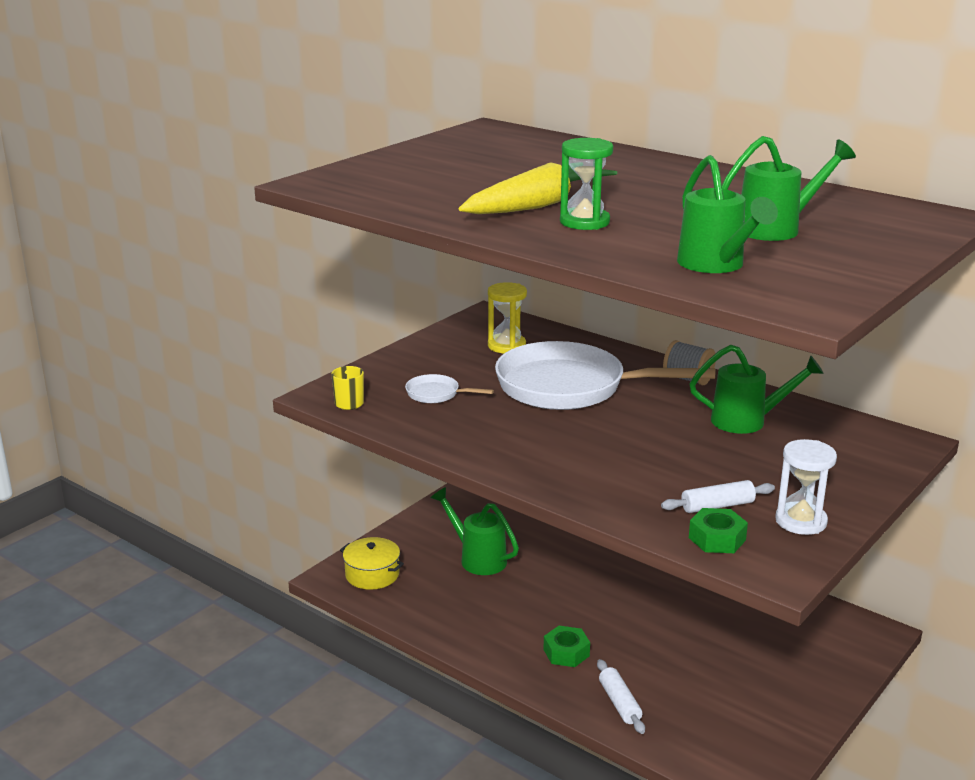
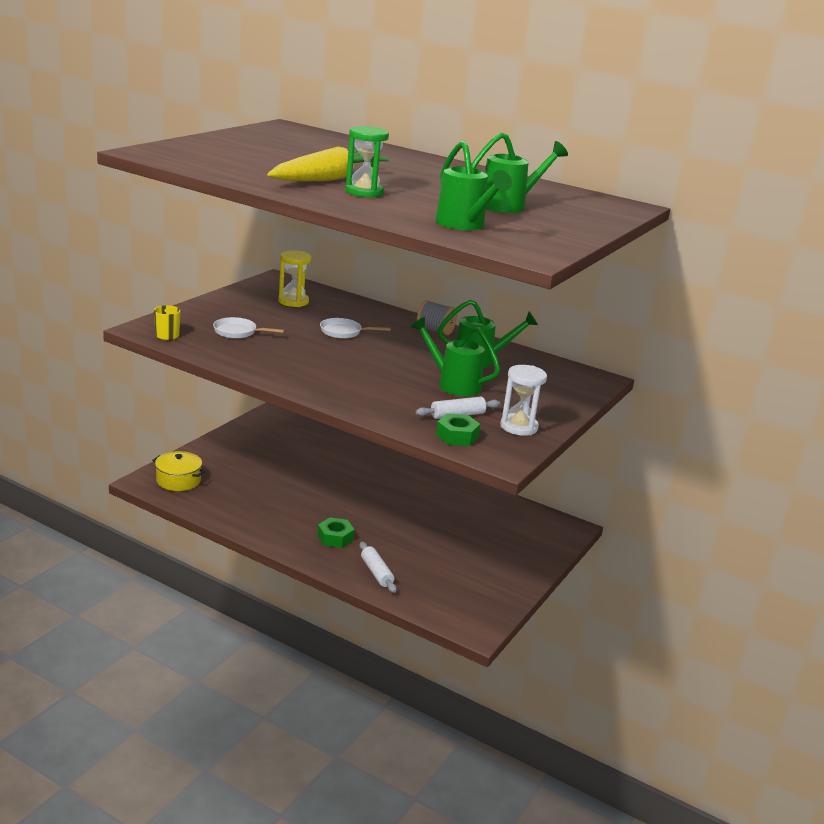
camera: 10 degrees left, 0 degrees up
(477, 558) = (264, 471): green watering can -> green watering can (453, 384)
(569, 387) = (343, 332): white pan -> white pan, size x0.41

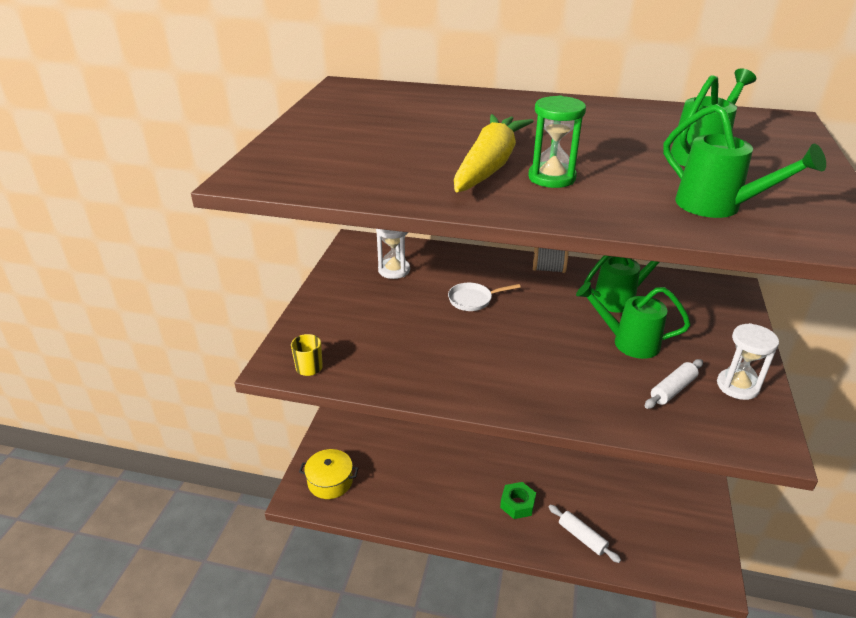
camera: 15 degrees left, 10 degrees up
(238, 332) = (375, 336): white pan -> none
(293, 301) = (394, 270): yellow hourglass -> white hourglass
(457, 436) = (701, 424): green nut -> none

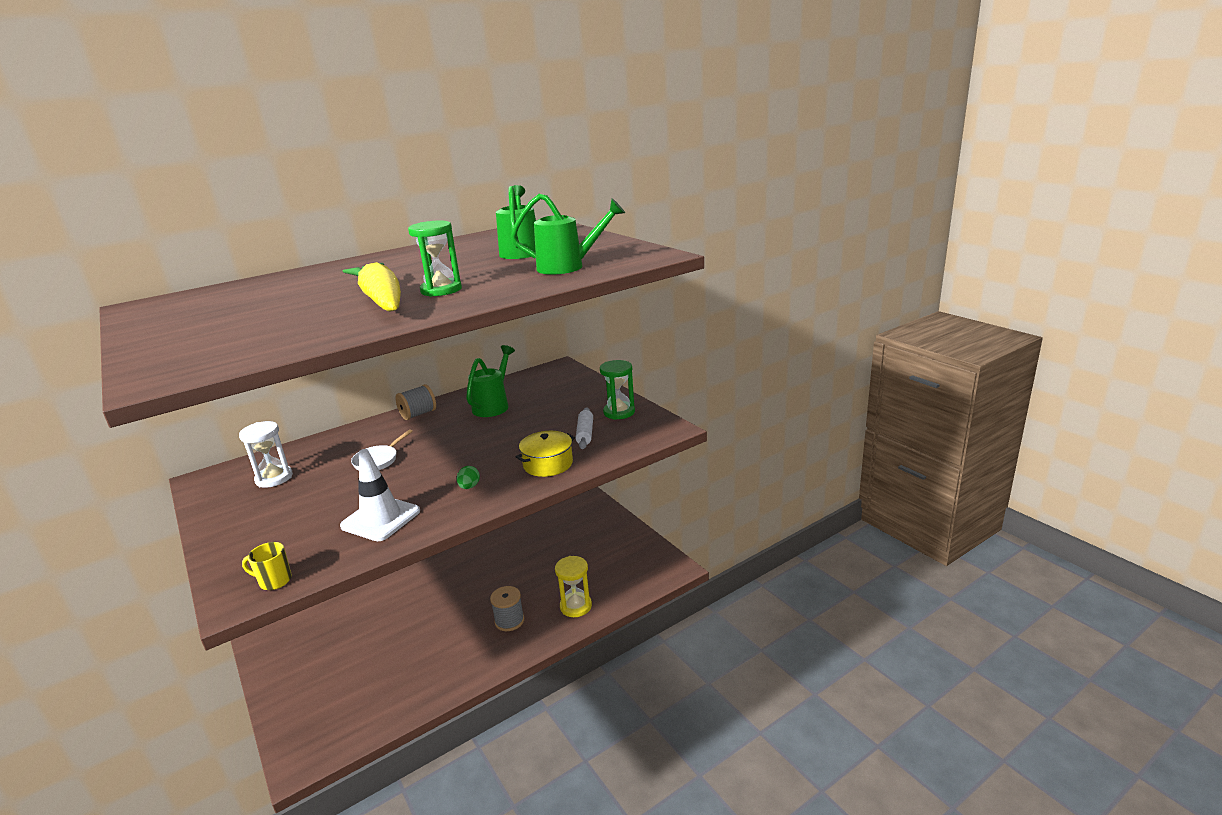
camera: 45 degrees left, 10 degrees down
(330, 481) = (321, 727): yellow pot -> yellow pot (548, 464)
(419, 361) = (380, 519): none -> white traffic cone
(510, 377) = (469, 487): none -> green egg
(517, 504) = (509, 621): green nut -> grey spool
(582, 537) = (576, 606): white rolling pin -> yellow hourglass
(628, 342) = (528, 425): green watering can -> none
(737, 386) = (619, 412): white hourglass -> green hourglass

